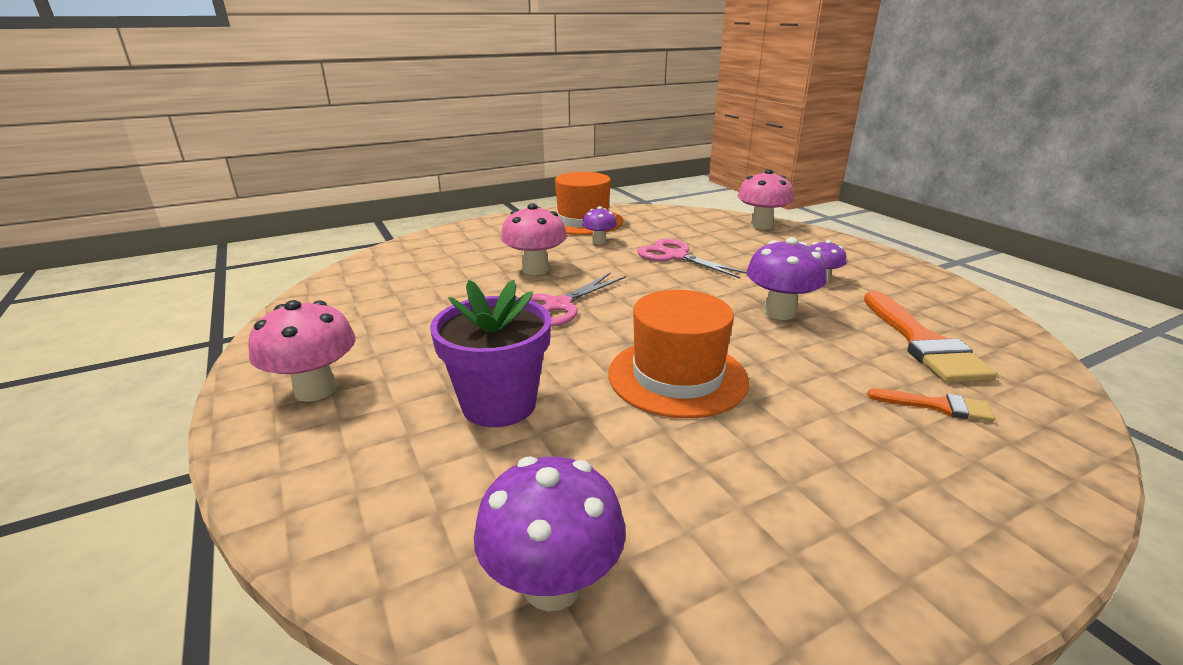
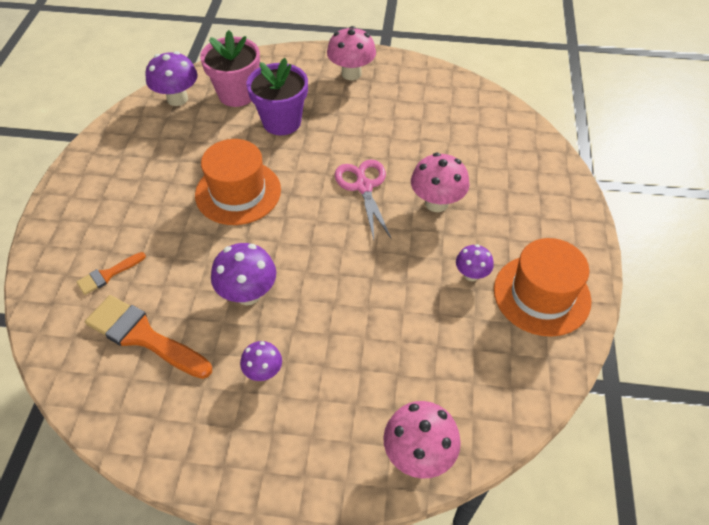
camera: 125 degrees right, 25 degrees up
(464, 493) = (237, 94): none -> pink flower pot
(675, 256) = (394, 307): pink scissors -> none

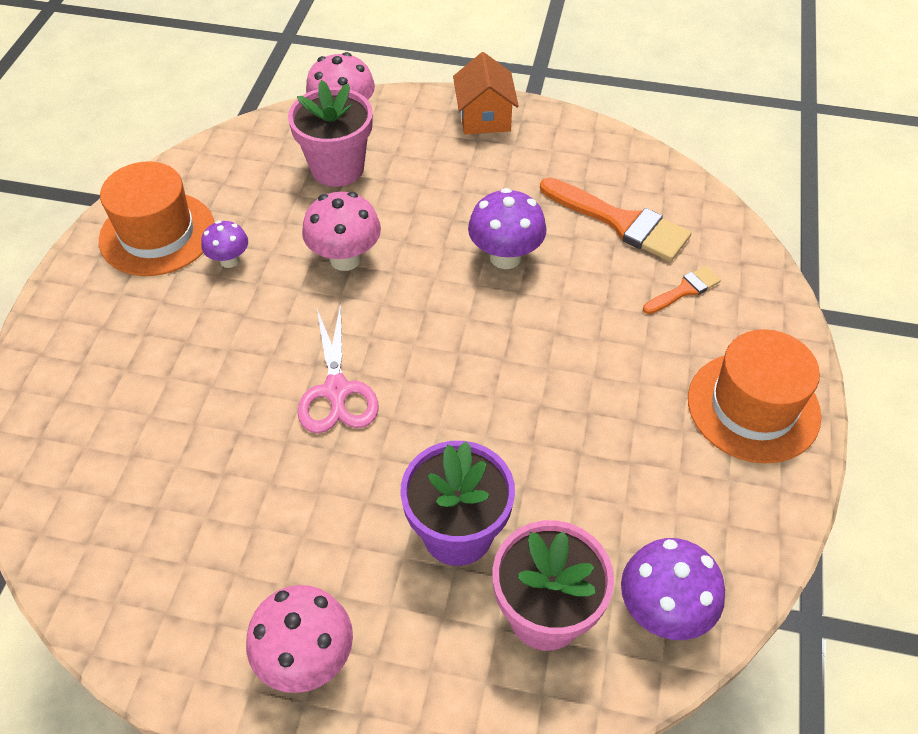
camera: 175 degrees left, 0 degrees up
(238, 192) = (527, 395): orange hat -> orange hat (753, 407)
(263, 372) = (485, 183): purple mushroom -> none
(263, 467) = (484, 117): none -> orange house
(408, 380) = (337, 168): none -> pink flower pot
(436, 203) = (237, 357): pink mushroom -> pink mushroom (345, 259)

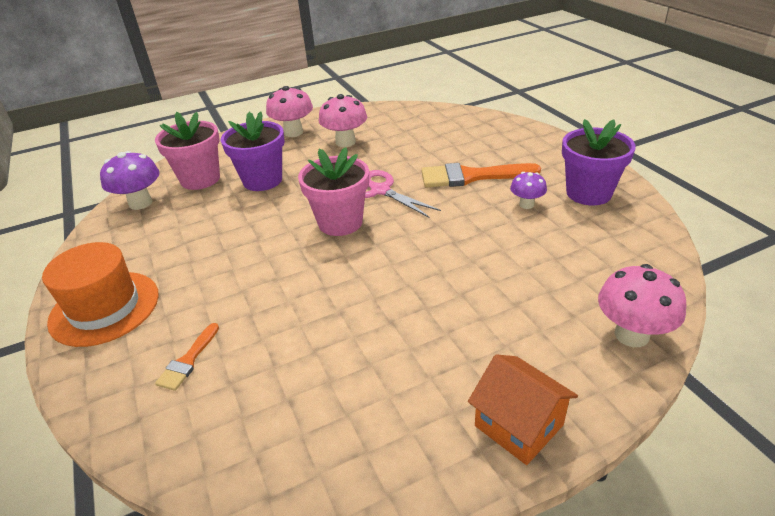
camera: 145 degrees right, 15 degrees down
(157, 234) = (588, 193): orange hat -> purple flower pot
(337, 168) = (561, 290): pink flower pot -> pink flower pot (340, 222)
(345, 259) = (463, 242): pink mushroom -> pink mushroom (345, 142)
(505, 257) = (356, 303): purple mushroom -> none
(620, 222) = (280, 390): orange brush -> orange brush (471, 176)

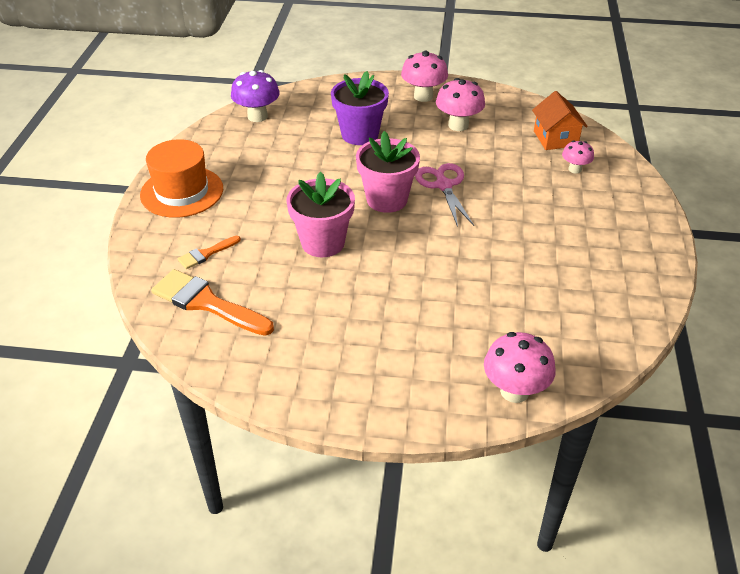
camera: 30 degrees right, 5 degrees up
(200, 179) = (314, 113): pink flower pot -> pink flower pot (323, 243)
(471, 176) = (533, 207): orange brush -> orange brush (207, 303)
(472, 138) = (575, 169): none -> pink mushroom
(518, 425) = (369, 400): orange house -> orange house (555, 138)
(526, 204) = (553, 254): purple mushroom -> none
(588, 193) = (621, 269): purple flower pot -> none

